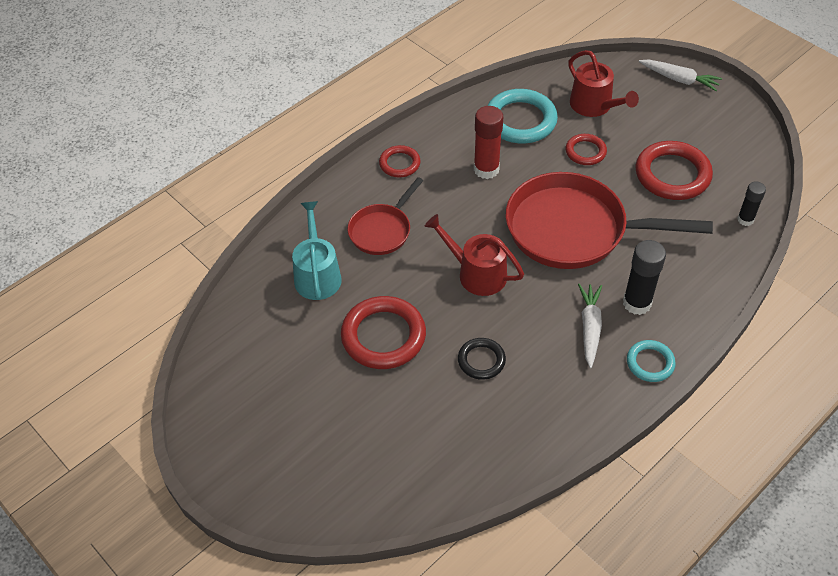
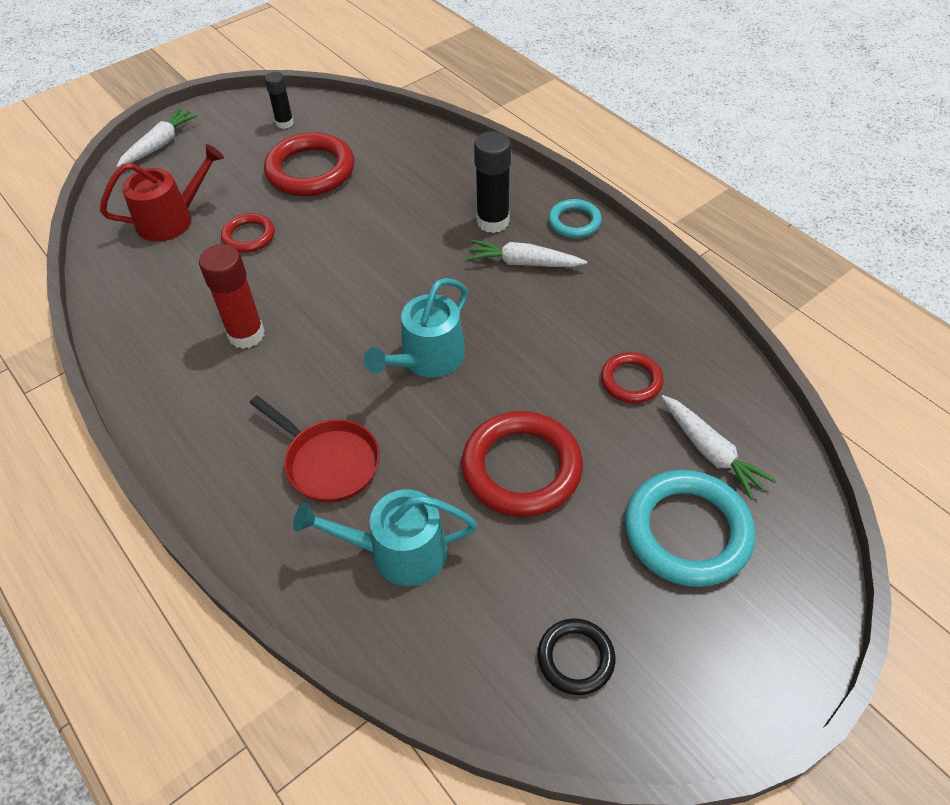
camera: 85 degrees left, 0 degrees up
(399, 164) = (200, 434): red ring -> red ring (631, 381)
(405, 456) = (710, 452): none -> white carrot
(476, 273) = (427, 359): red watering can -> turquoise watering can
(481, 360) = (566, 364): black ring -> black ring (575, 658)
(520, 120) = (167, 292): turquoise ring -> turquoise ring (687, 532)
(574, 229) = (374, 260): red pan -> none
(745, 219) = (391, 129): black glue stick -> black glue stick (284, 123)

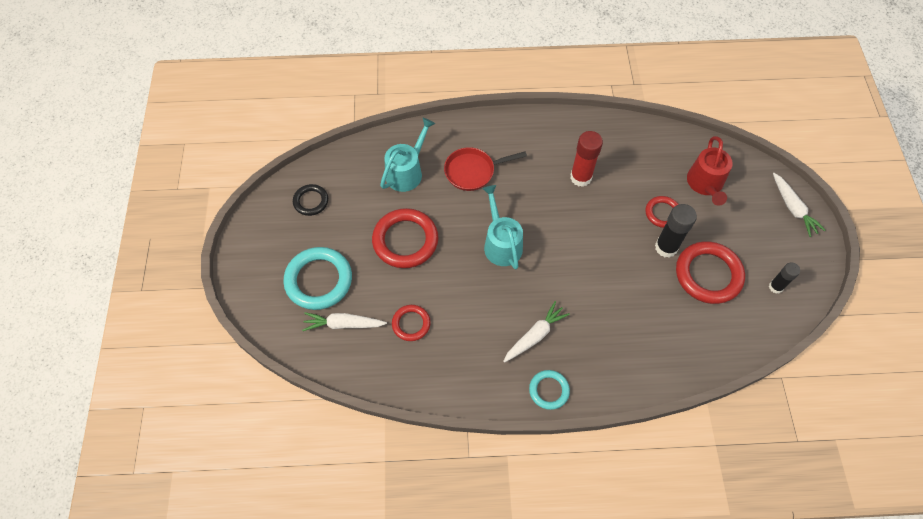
camera: 125 degrees right, 10 degrees up
(493, 222) = (583, 344): black glue stick -> black glue stick (666, 247)

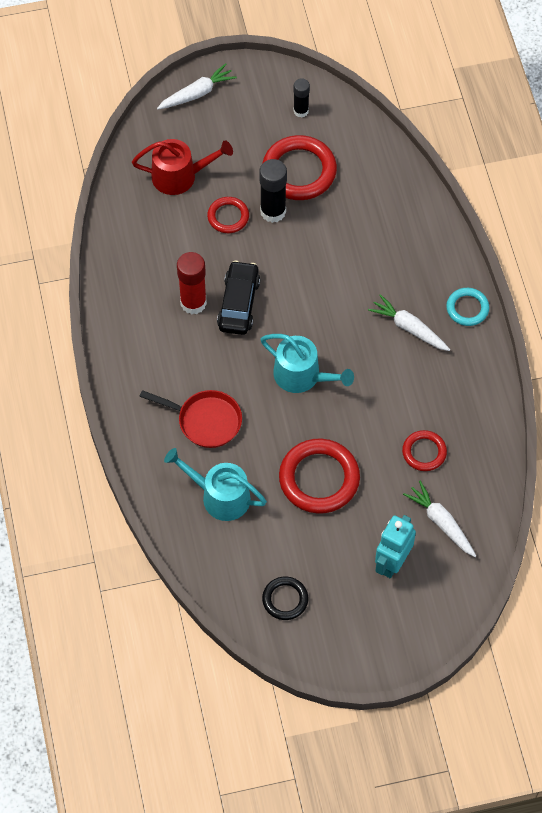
camera: 100 degrees left, 0 degrees up
(319, 280) = (392, 563): turquoise ring -> turquoise robot
(343, 324) = (441, 522): white carrot -> white carrot turned 150 degrees clockwise
(473, 171) = (205, 421): red pan -> red pan turned 45 degrees counterclockwise
(501, 244) = (302, 376): turquoise watering can -> turquoise watering can turned 120 degrees counterclockwise
(576, 208) = (239, 304): none -> black car

